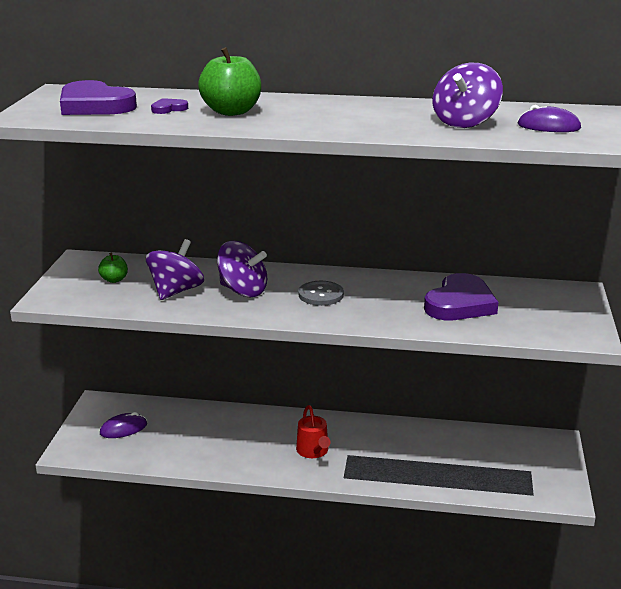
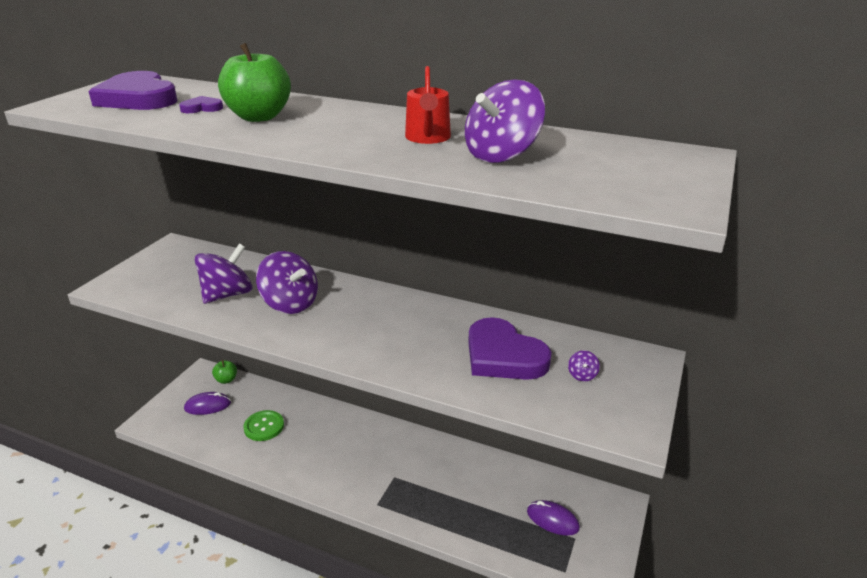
camera: 15 degrees right, 5 degrees up
(114, 280) = (183, 273): green apple -> green apple (226, 380)
(195, 436) = (264, 427): none -> green button
(313, 451) = (363, 466): red watering can -> red watering can (428, 138)
(321, 295) = (363, 320): grey button -> none
(460, 303) = (503, 356): purple heart -> purple heart turned 90 degrees clockwise
(531, 308) = (582, 375): none -> purple spinning top
(548, 127) = (602, 171): purple mouse -> purple mouse (552, 520)

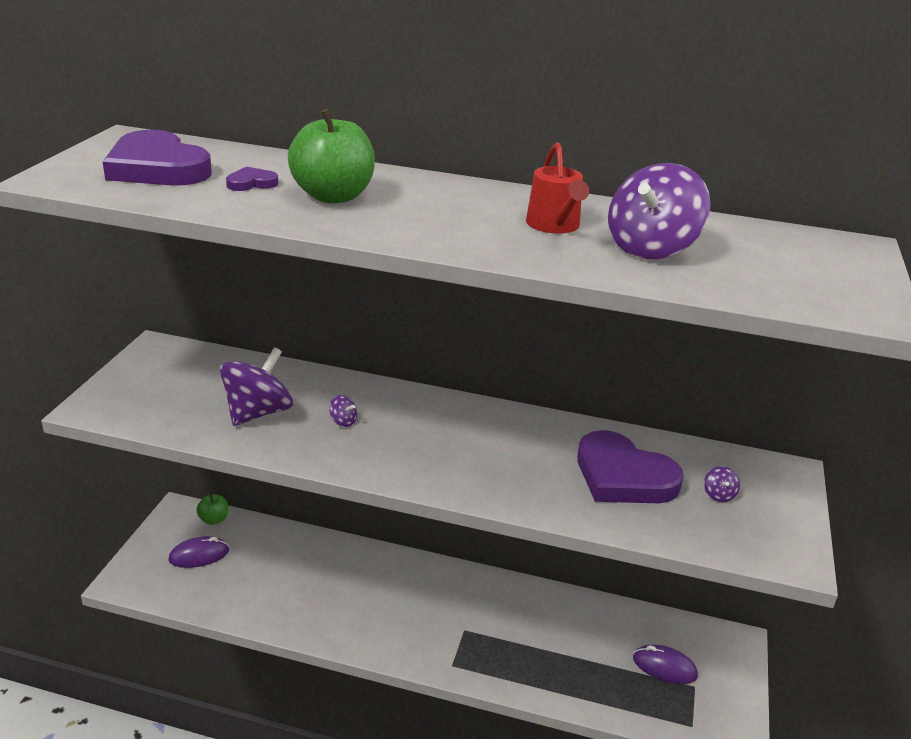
camera: 10 degrees left, 0 degrees up
(264, 427) = (282, 578): green button -> none
(290, 303) = (343, 421): purple spinning top -> purple spinning top, size x0.41

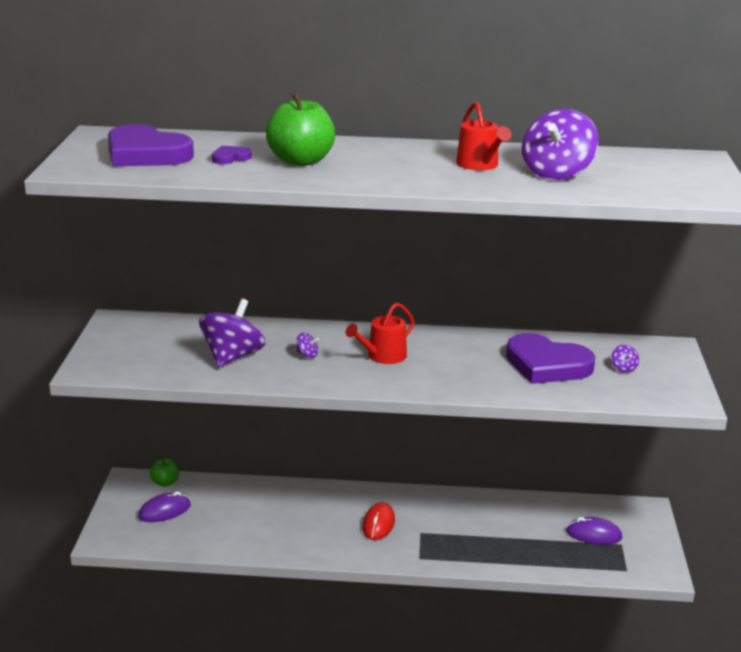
camera: 10 degrees left, 5 degrees down
(421, 610) = (378, 524): none -> red mouse
(430, 436) = (383, 356): none -> red watering can

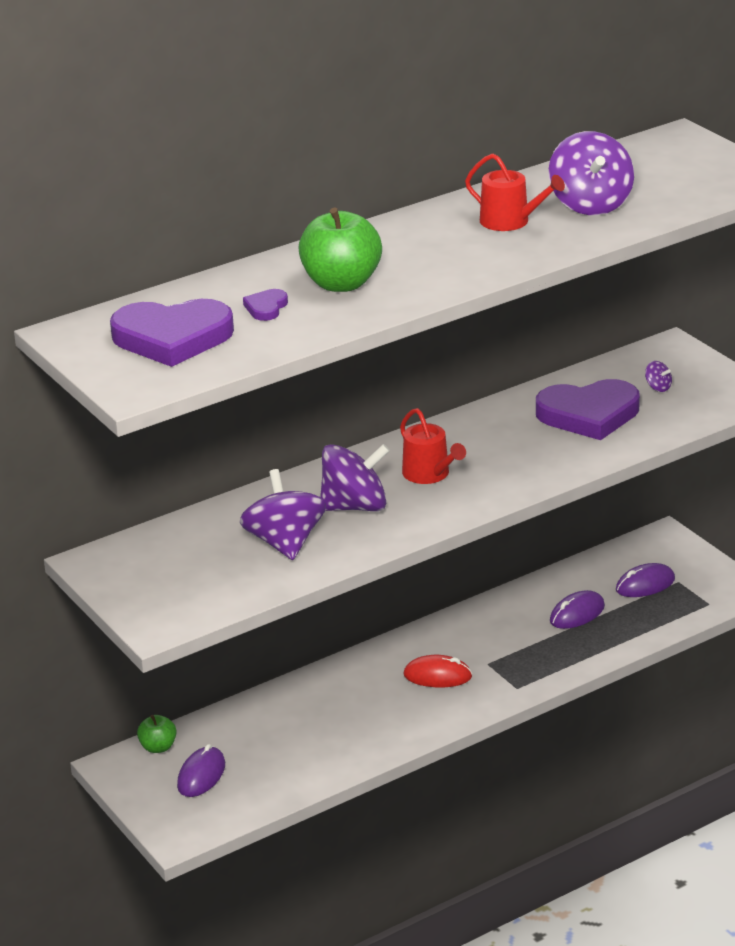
camera: 35 degrees left, 5 degrees up
(307, 355) = (355, 506): purple spinning top -> purple spinning top, size x2.44
(378, 524) = (437, 676): red mouse -> red mouse turned 60 degrees counterclockwise
(383, 356) = (429, 474): red watering can -> red watering can turned 45 degrees counterclockwise
(521, 530) = (577, 614): none -> purple mouse

